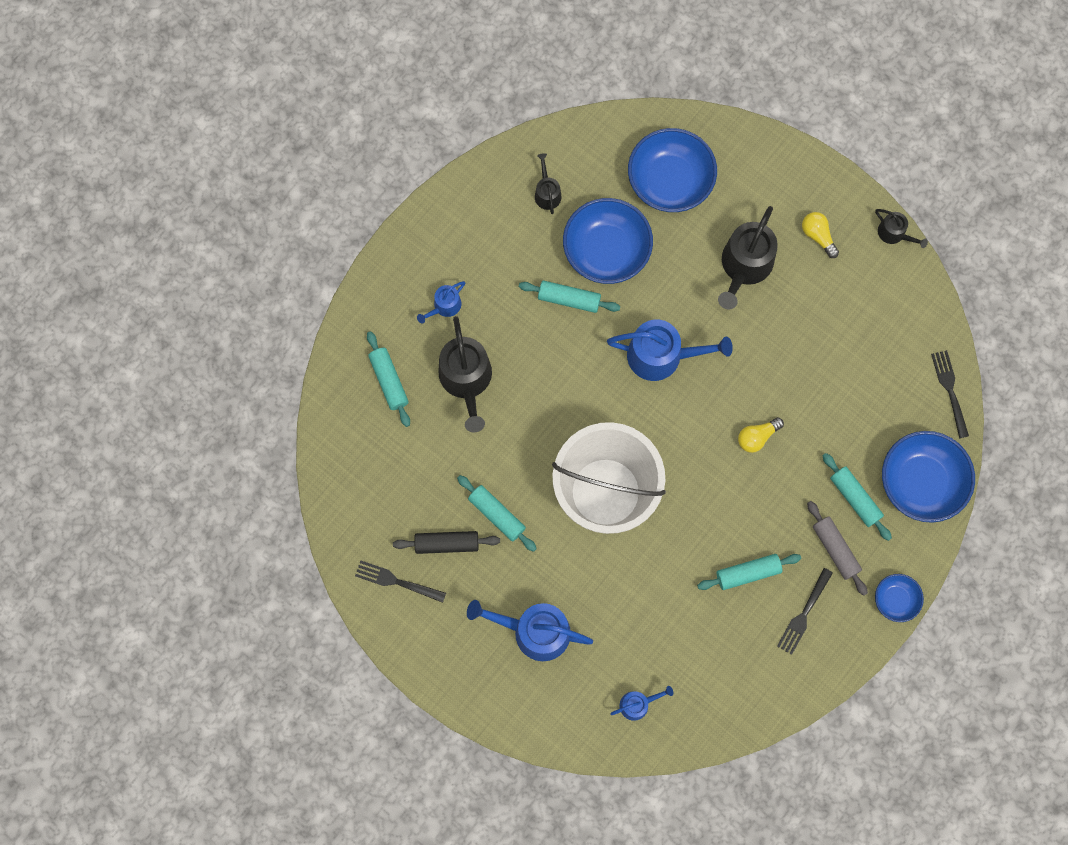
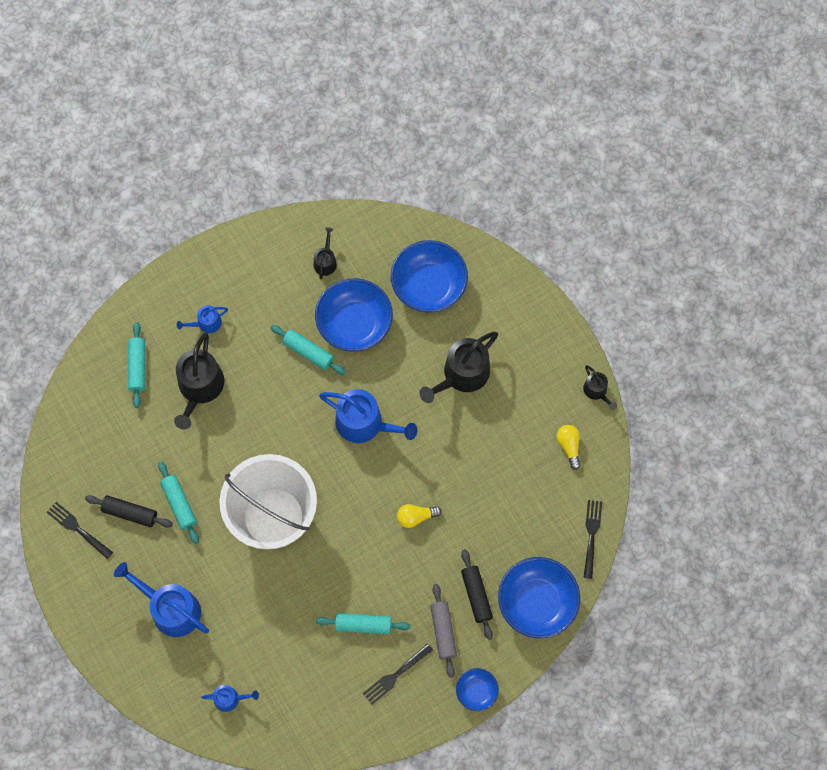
camera: 20 degrees right, 5 degrees down
(818, 236) = (532, 371): yellow light bulb -> yellow light bulb (569, 446)
(854, 498) = (476, 595): turquoise rolling pin -> black rolling pin

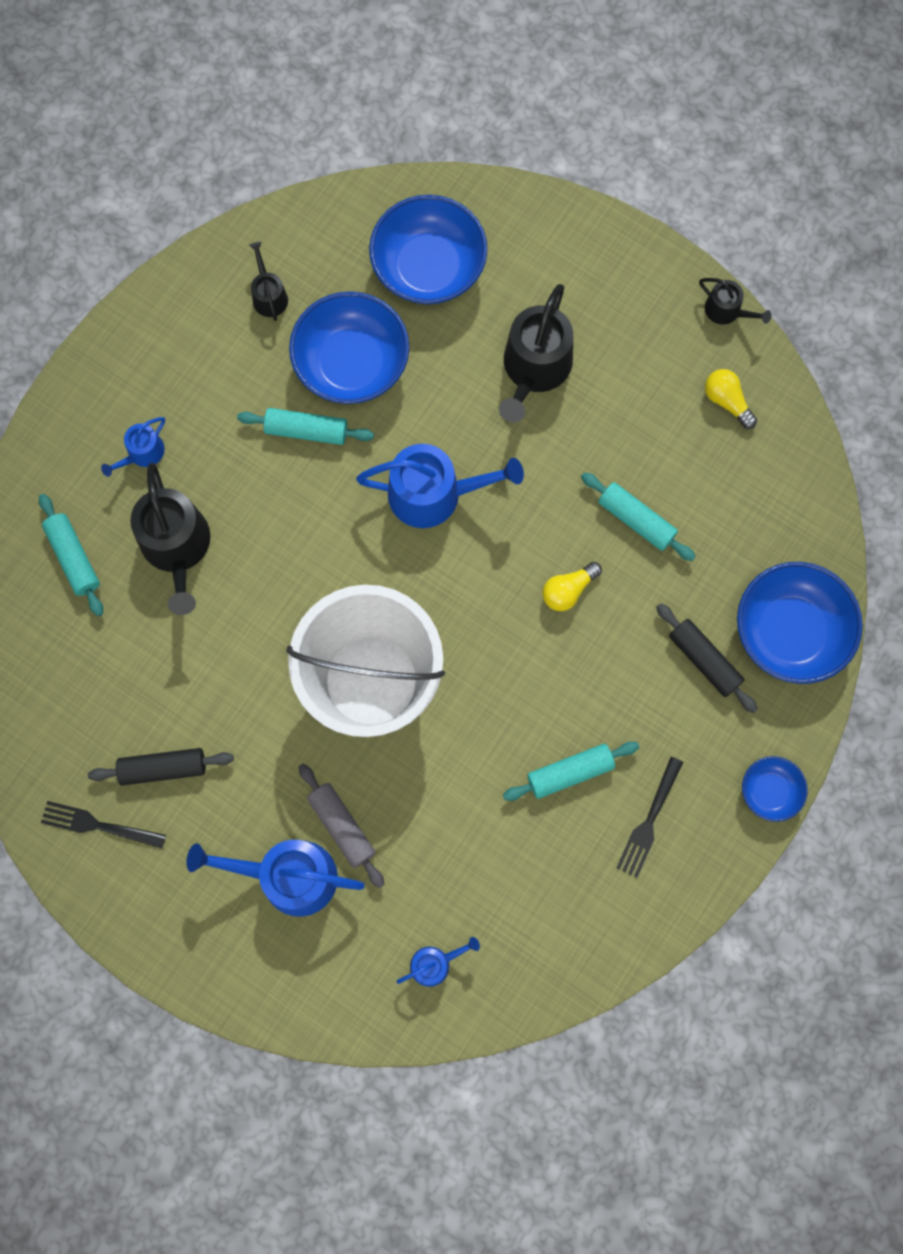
camera: 25 degrees left, 5 degrees up
(179, 504) = (228, 723): turquoise rolling pin -> turquoise rolling pin (636, 520)
(443, 632) = (684, 730): grey rolling pin -> grey rolling pin (342, 826)
(591, 536) = (817, 508): black fork -> none

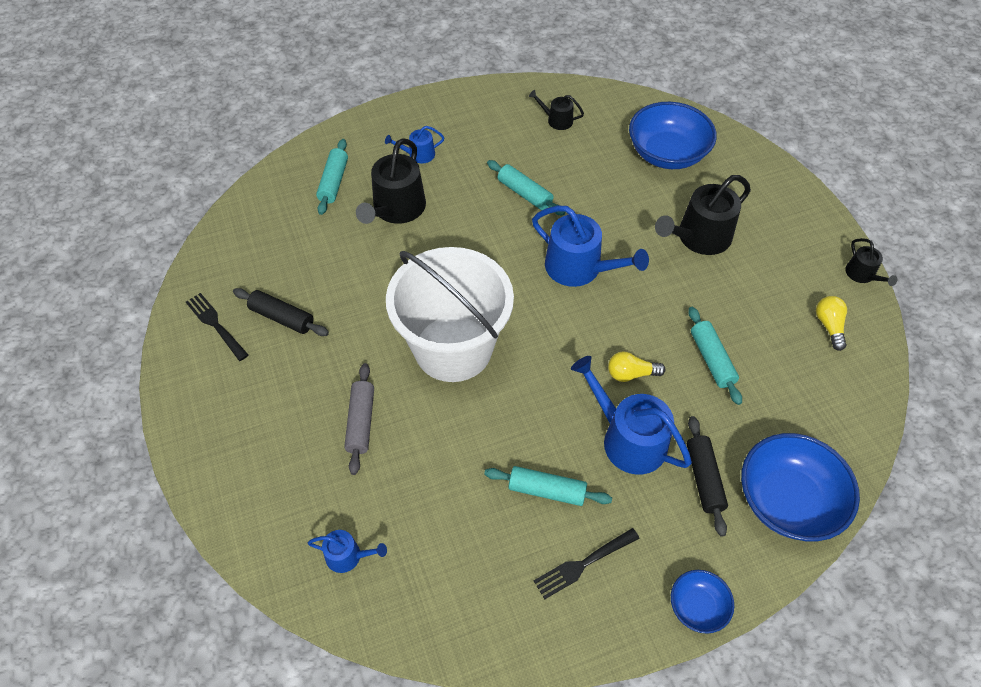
camera: 35 degrees right, 20 degrees down
(269, 295) = (556, 120): black watering can -> black watering can turned 90 degrees counterclockwise
(288, 876) = (300, 430): blue watering can -> blue watering can (628, 439)
(352, 363) = (580, 175): blue bowl -> none

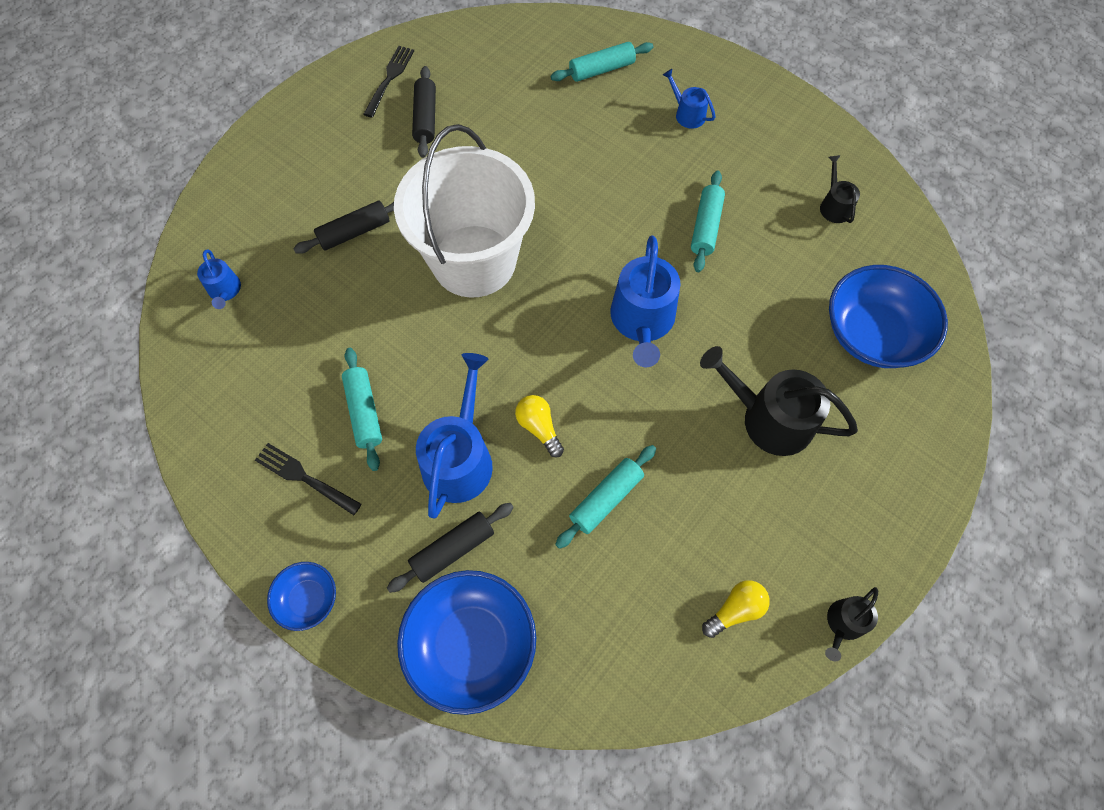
camera: 60 degrees right, 10 degrees up
(361, 422) = (354, 232): grey rolling pin -> black rolling pin
(396, 209) = (605, 133): black watering can -> none

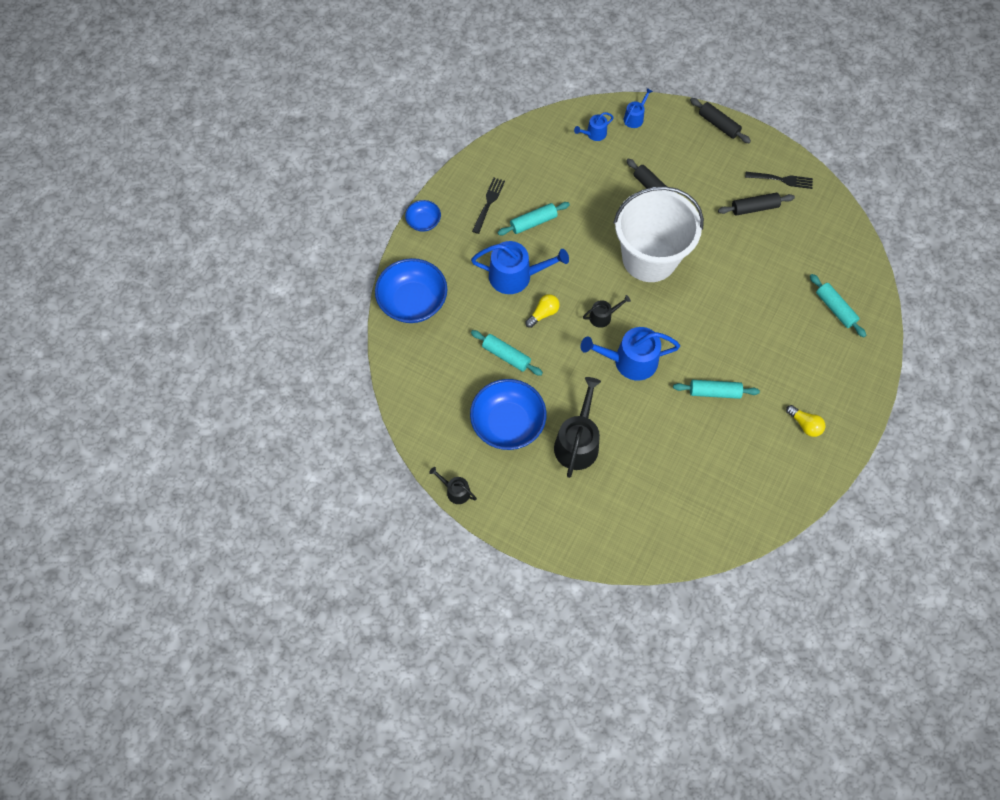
camera: 80 degrees right, 0 degrees up
(453, 549) = (462, 283): black rolling pin -> black rolling pin (718, 125)
(687, 114) = (811, 370): blue watering can -> blue watering can (635, 118)
(735, 610) = (453, 431): yellow light bulb -> yellow light bulb (804, 424)
(834, 206) = (757, 476): black watering can -> black watering can (603, 316)
(872, 334) = (655, 504): blue bowl -> blue bowl (508, 423)

